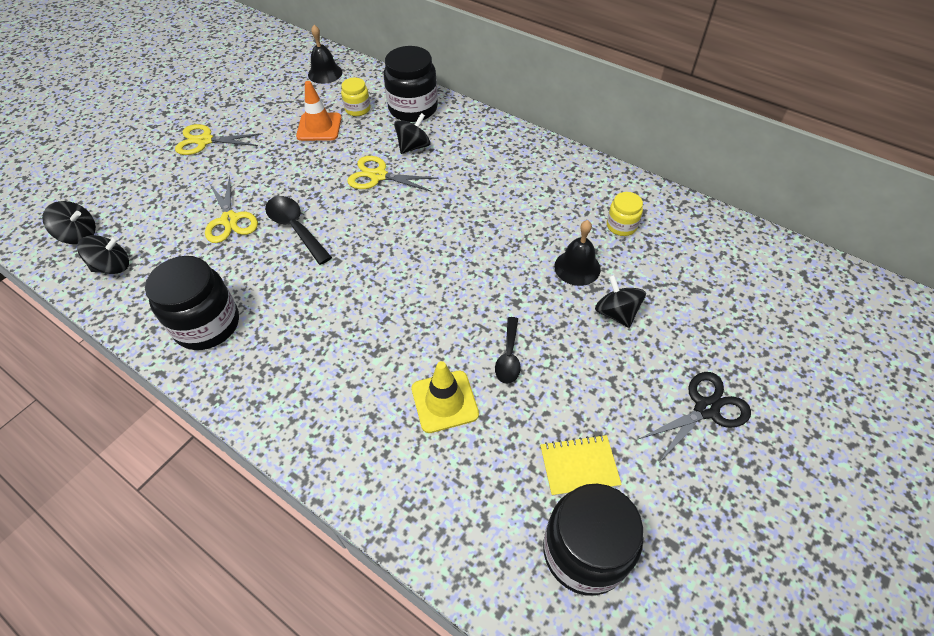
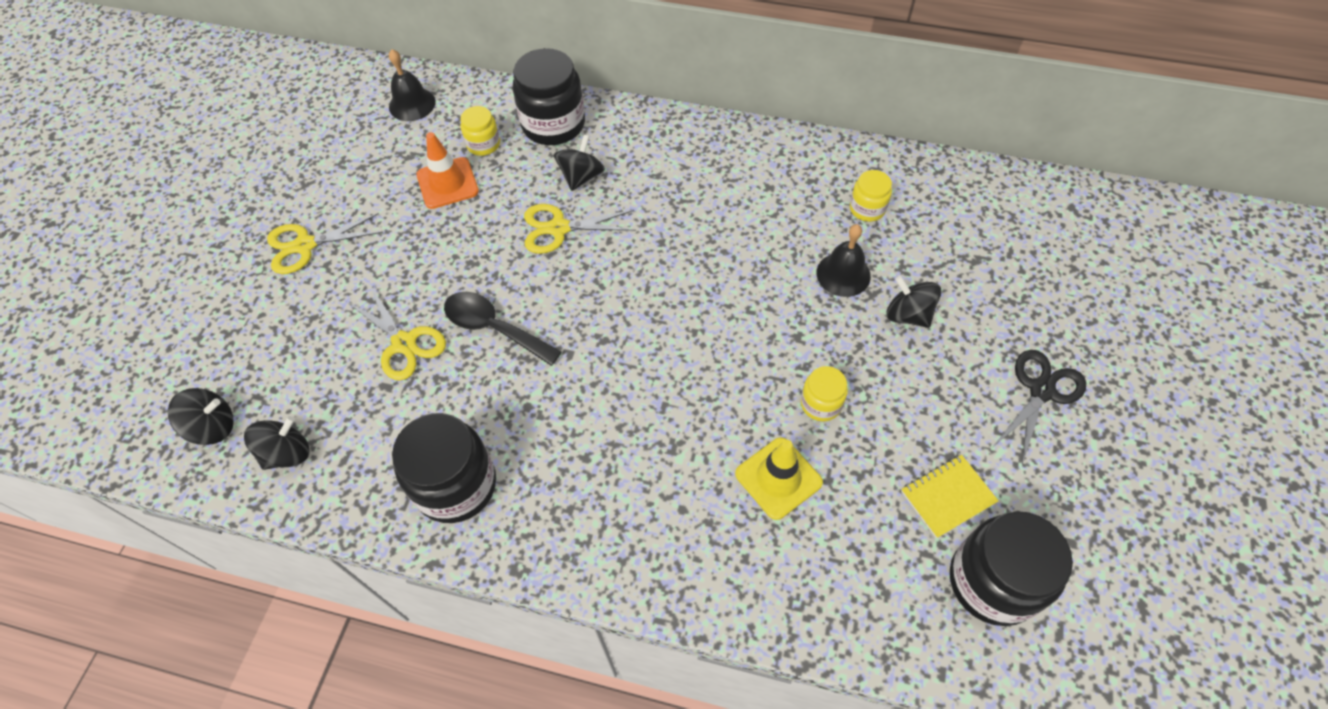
camera: 20 degrees left, 5 degrees up
(508, 357) = (821, 404): black spoon -> yellow jar

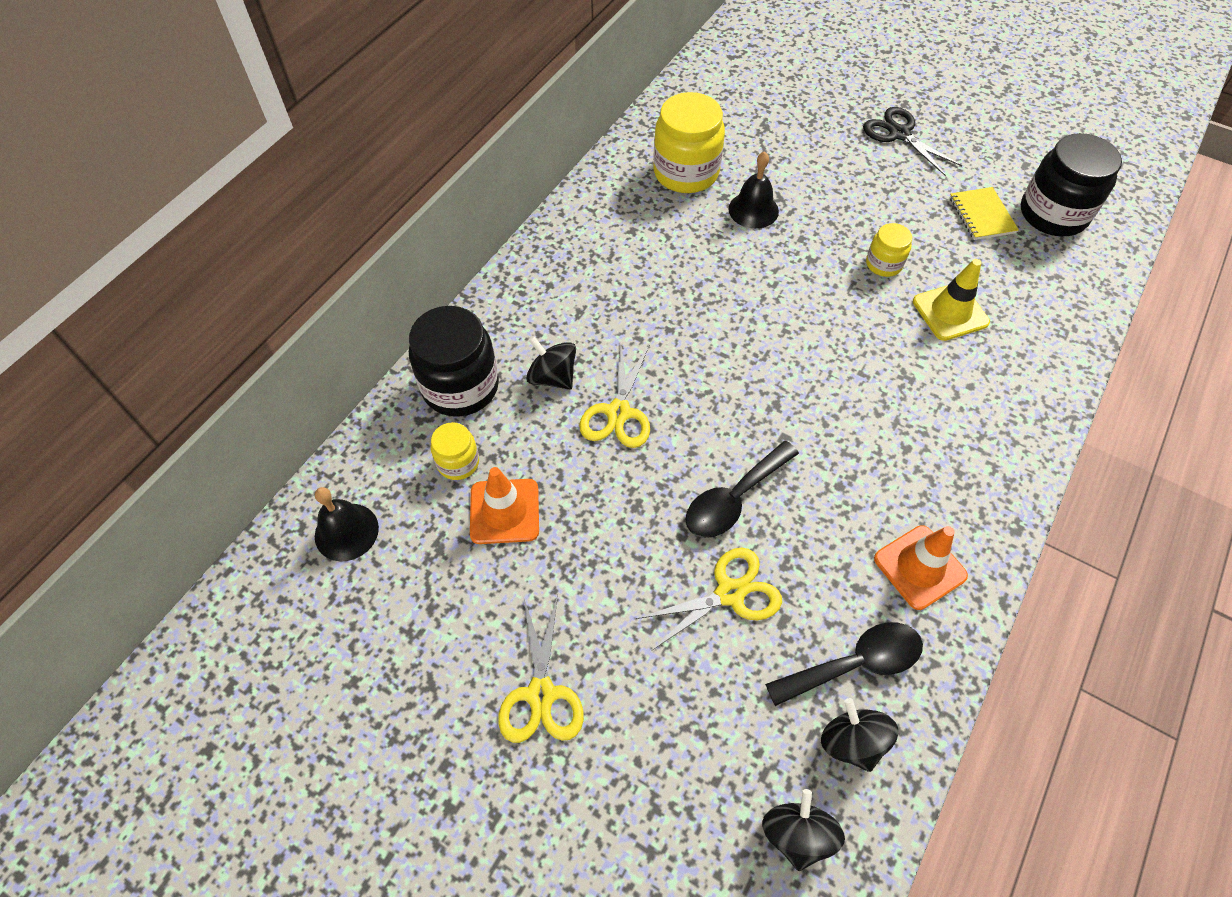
camera: 75 degrees left, 0 degrees up
(355, 445) = (855, 663): none -> black spoon
(456, 485) = (919, 567): black jar -> orange traffic cone
(867, 209) = (686, 172): yellow jar -> yellow jar, size x1.92
(908, 315) = (808, 183): black spinning top -> none

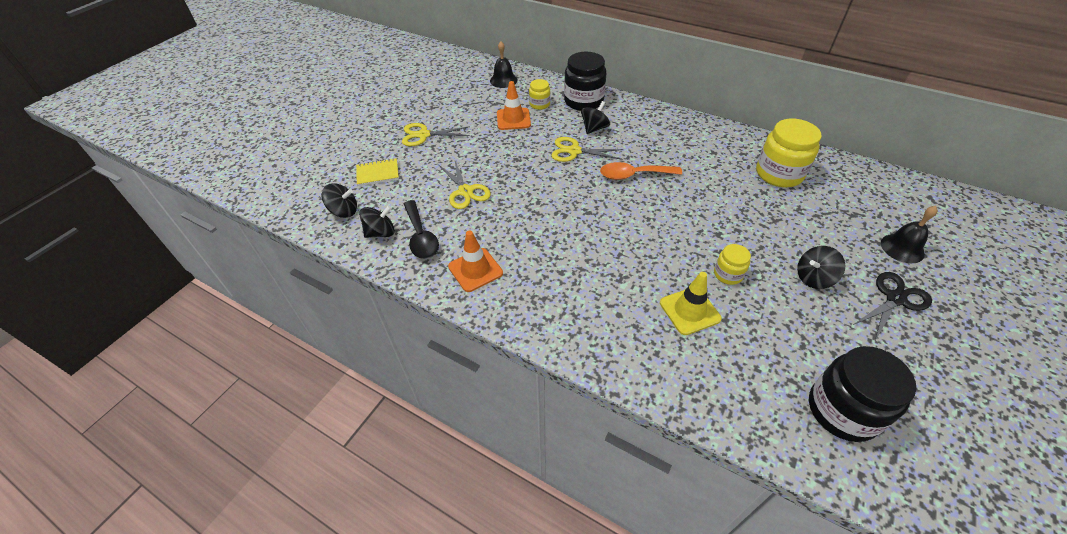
camera: 90 degrees right, 10 degrees down
(686, 336) = (633, 175): none -> orange spoon
(733, 499) = (521, 193): black spoon -> none
(753, 210) = (756, 206): black bell -> black bell (902, 248)
(878, 189) = (813, 278): none -> black spinning top
(981, 215) = (813, 348): yellow notebook -> yellow notebook (378, 173)

